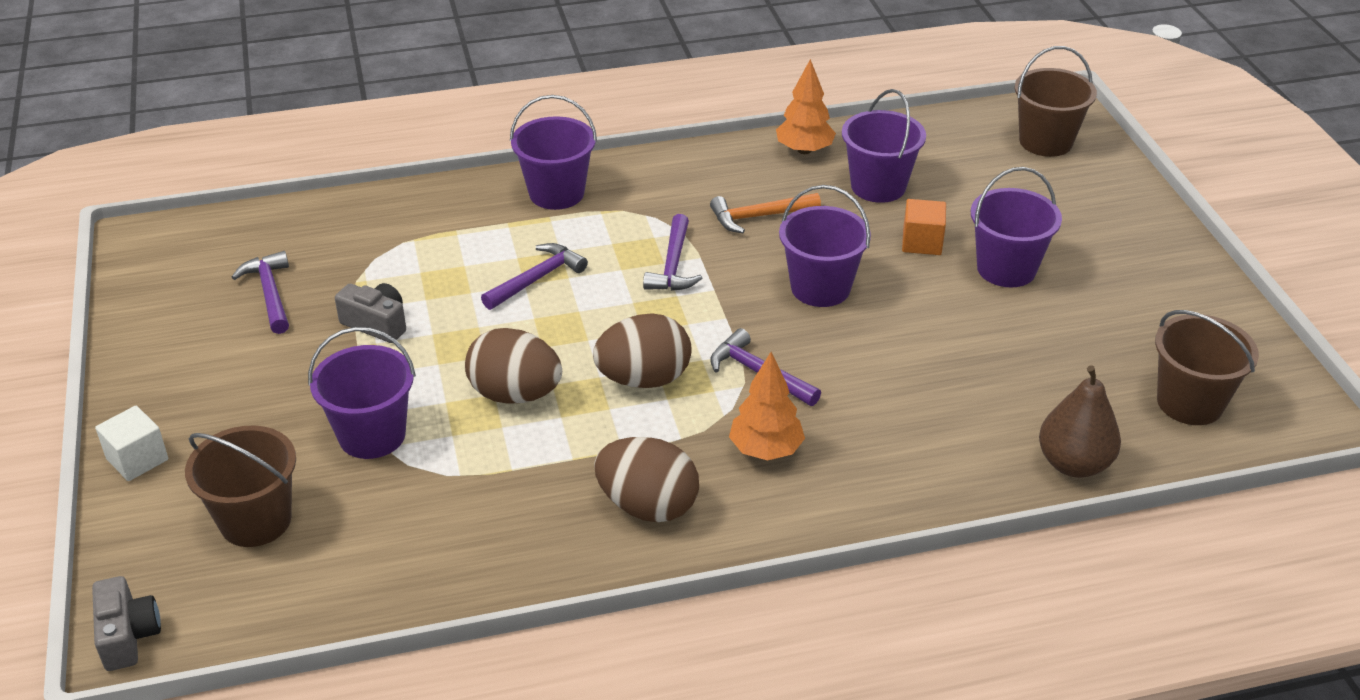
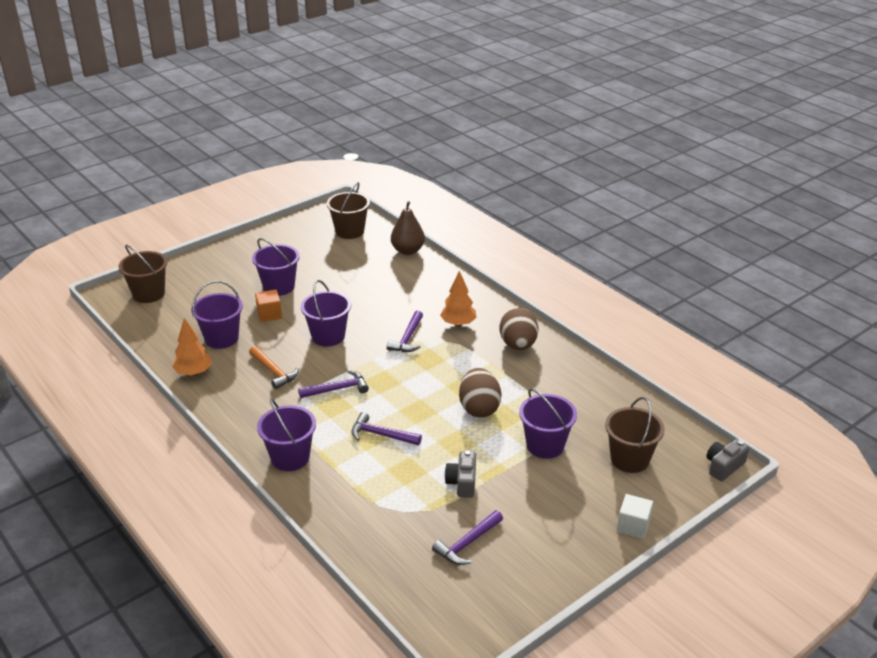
camera: 115 degrees left, 5 degrees down
(644, 379) = (437, 371): brown egg -> none

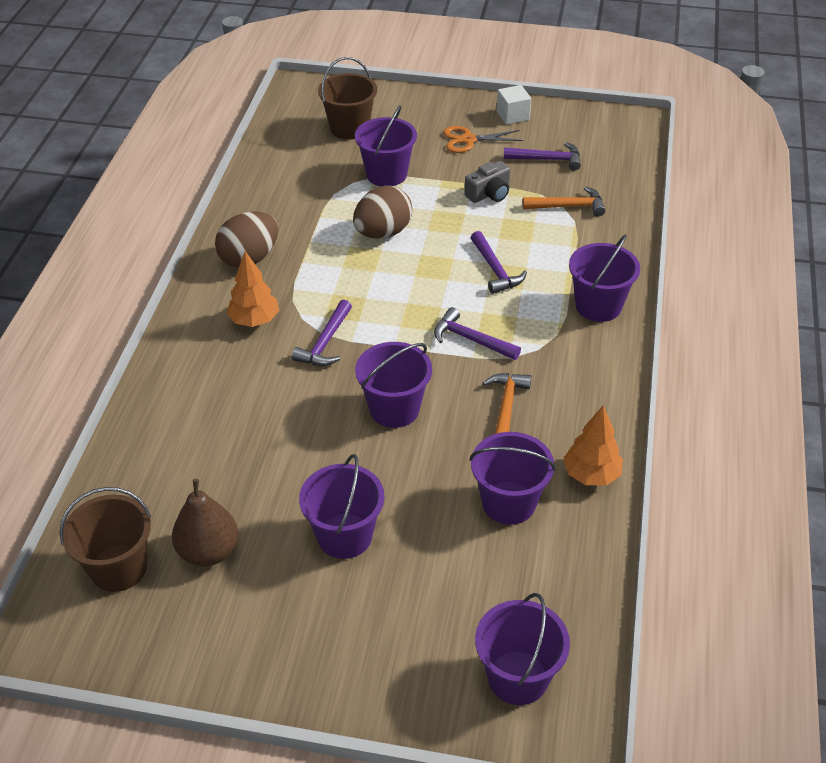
camera: 130 degrees left, 10 degrees up
(149, 294) = (518, 677): brown bucket -> purple bucket
(269, 314) = (413, 496): orange cube -> none
(398, 514) = (568, 206): none -> orange hammer
(407, 251) = (122, 464): brown pear -> brown pear (208, 551)
(408, 338) = (325, 342): purple hammer -> purple hammer turned 135 degrees clockwise
(544, 515) = (468, 140): none -> orange scissors
(633, 526) = (424, 100): white cube -> white cube (513, 116)
(724, 466) = (302, 86): grey camera -> none

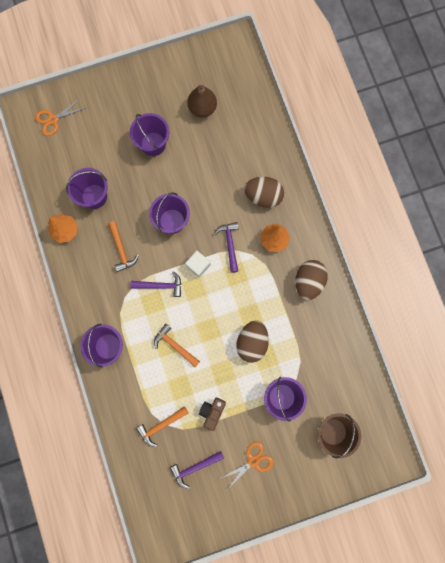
camera: 150 degrees right, 35 degrees up
(118, 568) = (232, 83): brown bucket -> none
(221, 377) = (263, 196): none -> brown egg
(489, 194) = (212, 412): grey camera -> brown camera
(495, 270) = (175, 345): purple hammer -> orange hammer
(513, 116) = (239, 506): white cube -> white cube (198, 265)
(518, 677) = (53, 119): purple bucket -> orange scissors

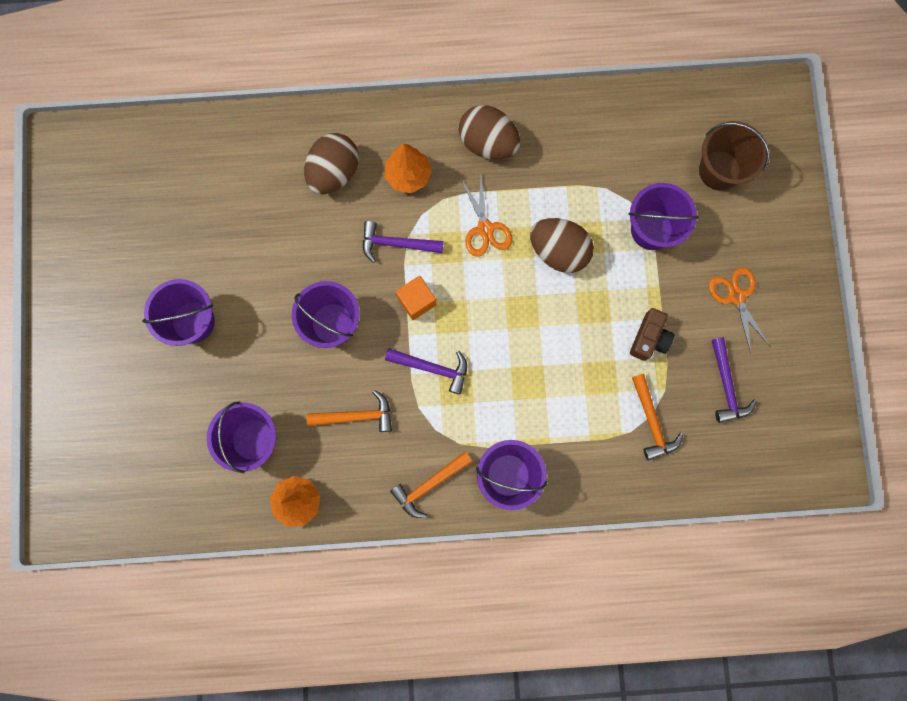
camera: 75 degrees left, 0 degrees up
(53, 119) = (96, 478): orange scissors -> orange scissors (485, 229)
(160, 285) = (432, 368): purple hammer -> purple hammer turned 90 degrees clockwise
(175, 345) = (533, 369): orange hammer -> orange hammer (429, 485)
(198, 265) = (416, 301): white cube -> orange cube
(202, 108) = (158, 228): brown pear -> none
(212, 412) = (649, 338): brown camera -> brown camera turned 105 degrees counterclockwise

